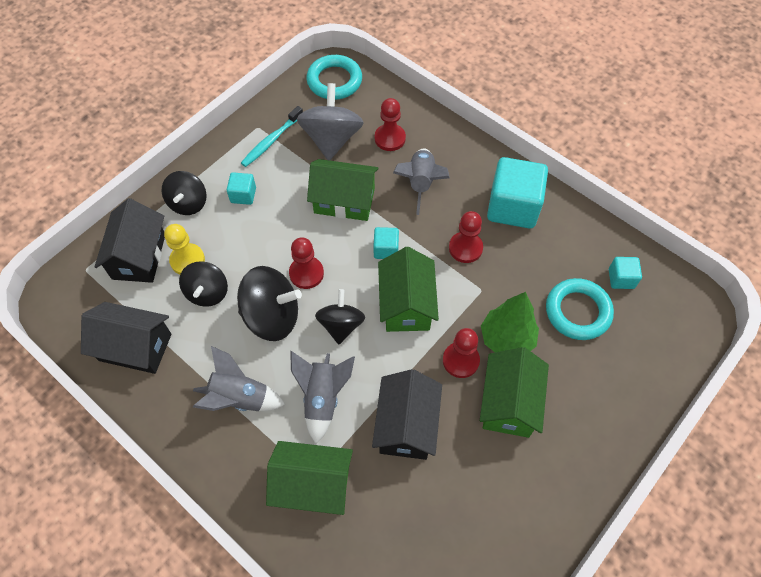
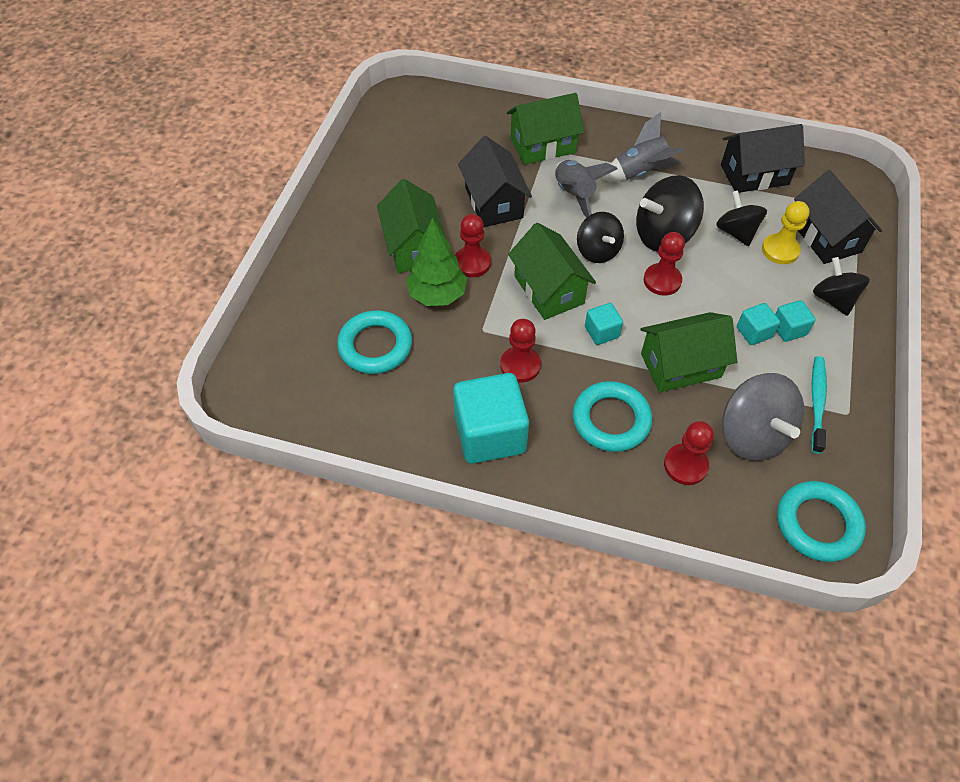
camera: 155 degrees right, 5 degrees down
(420, 184) = (611, 420): grey rocket -> turquoise ring
(621, 278) = (337, 397): turquoise cube -> turquoise cube (754, 332)

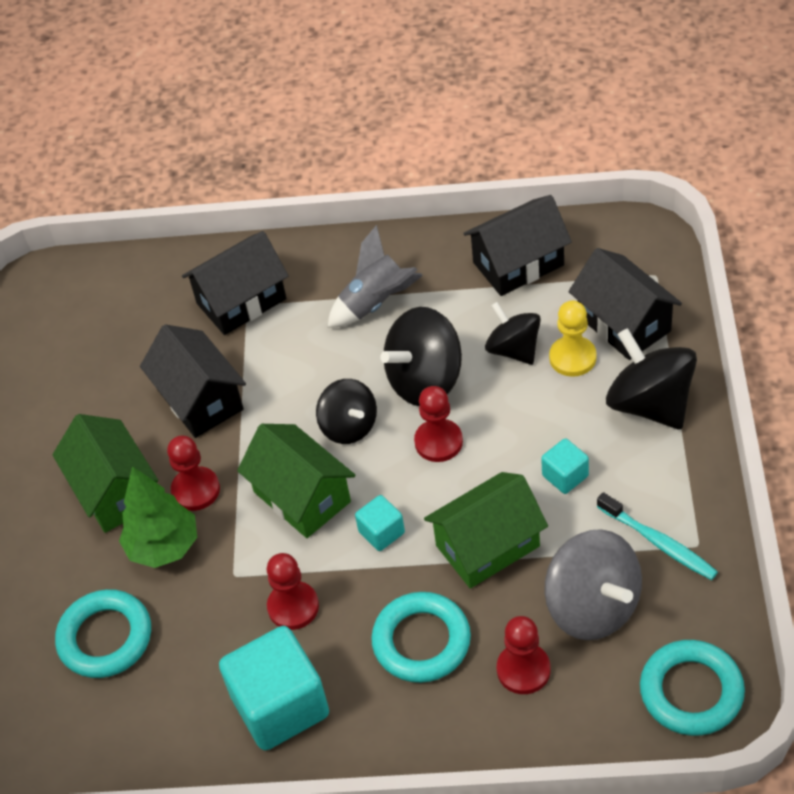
camera: 10 degrees left, 5 degrees down
(543, 146) = (241, 301): green house -> black house
(574, 196) = (300, 360): grey rocket -> none
(788, 329) = (605, 459): turquoise cube -> none
(817, 402) = (659, 542): turquoise toothbrush -> turquoise toothbrush turned 135 degrees clockwise
(833, 299) = (650, 404): black spinning top -> black spinning top, size x1.53

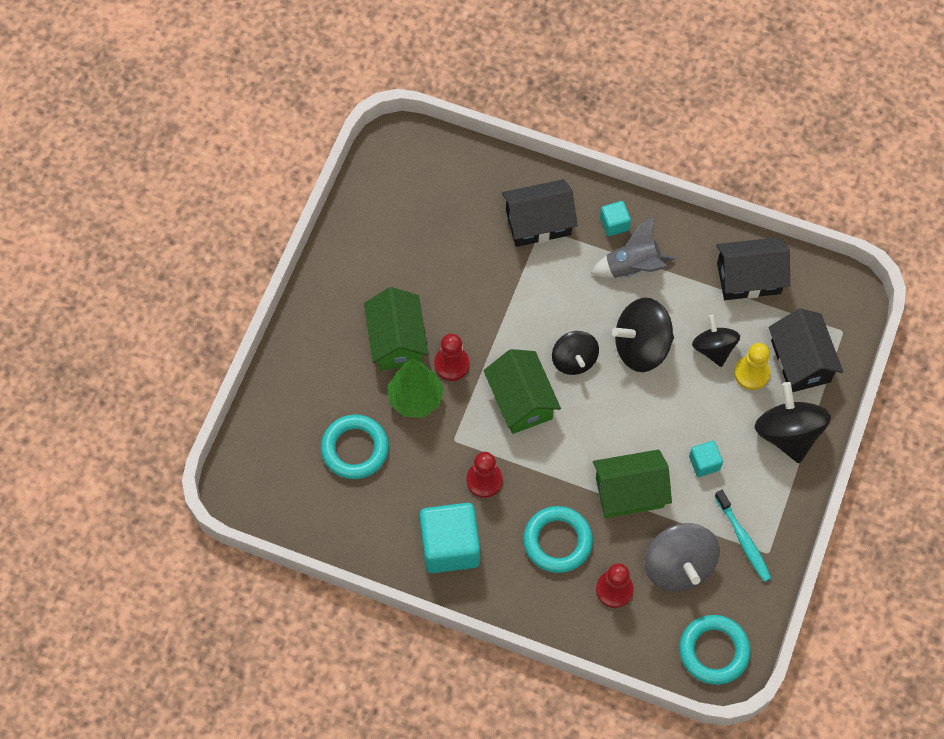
camera: 15 degrees right, 15 degrees up
(200, 399) = (480, 293): black house -> none
(381, 532) = (563, 451): turquoise cube -> turquoise cube (614, 224)
(438, 442) = (630, 399): red pawn -> none

